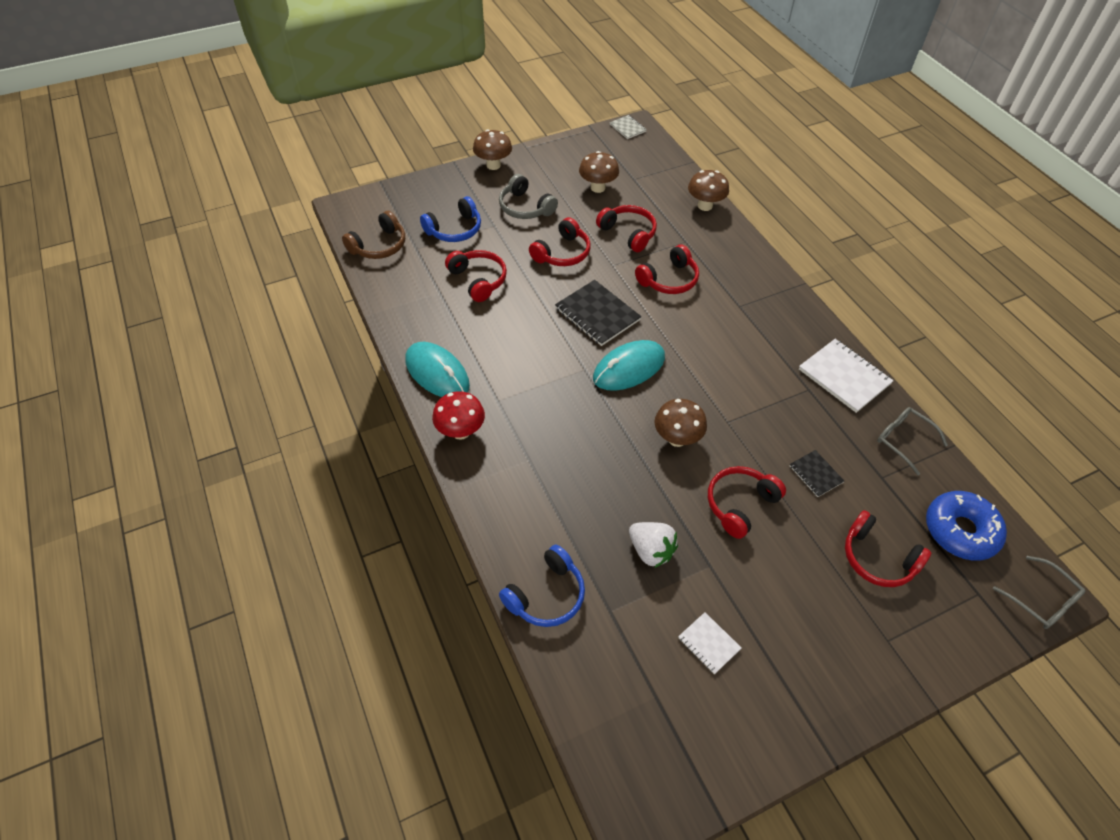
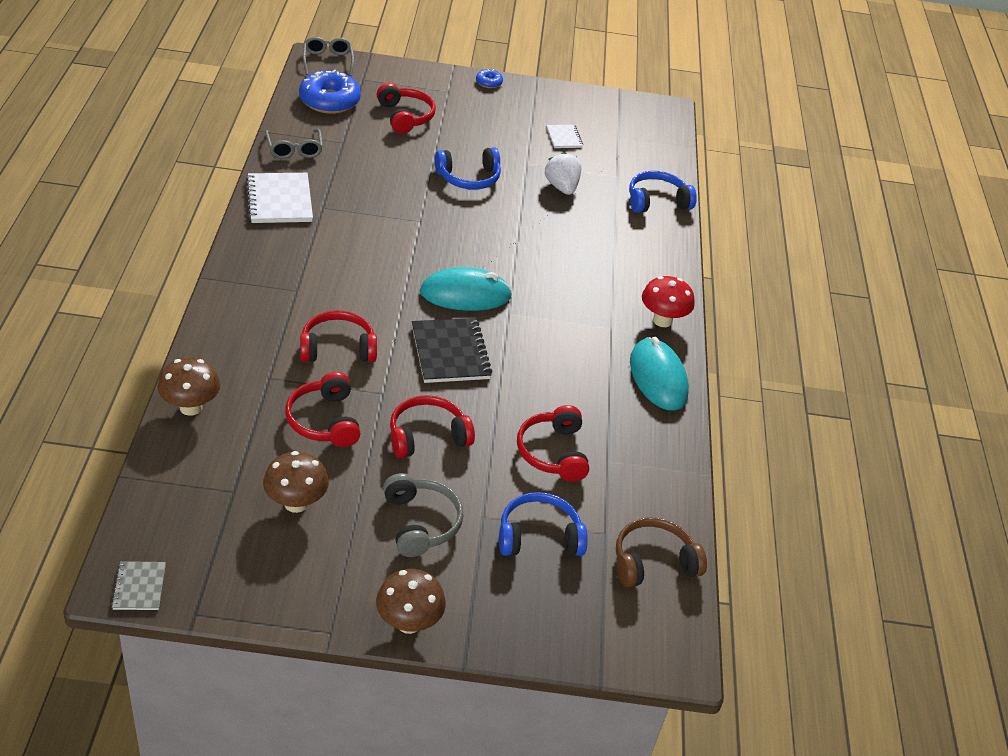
camera: 155 degrees left, 10 degrees down
(677, 438) = (475, 231): brown mushroom -> none
(740, 504) = (469, 178): red headphones -> blue headphones
(815, 474) = (390, 165): black notebook -> none
(869, 698) = (489, 82): none -> blue donut

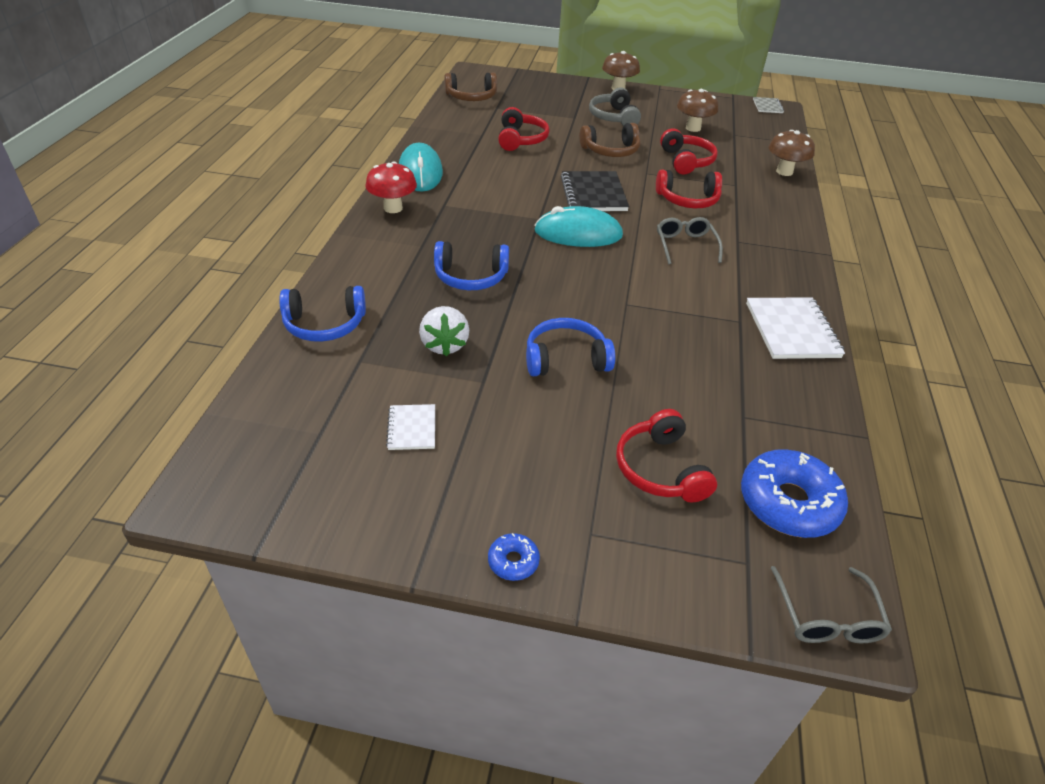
camera: 170 degrees left, 0 degrees up
(294, 149) = (804, 403): grey glasses -> grey glasses (685, 245)
(427, 436) = (611, 151): red headphones -> brown headphones
(539, 537) = (539, 109): blue headphones -> blue headphones (470, 277)

